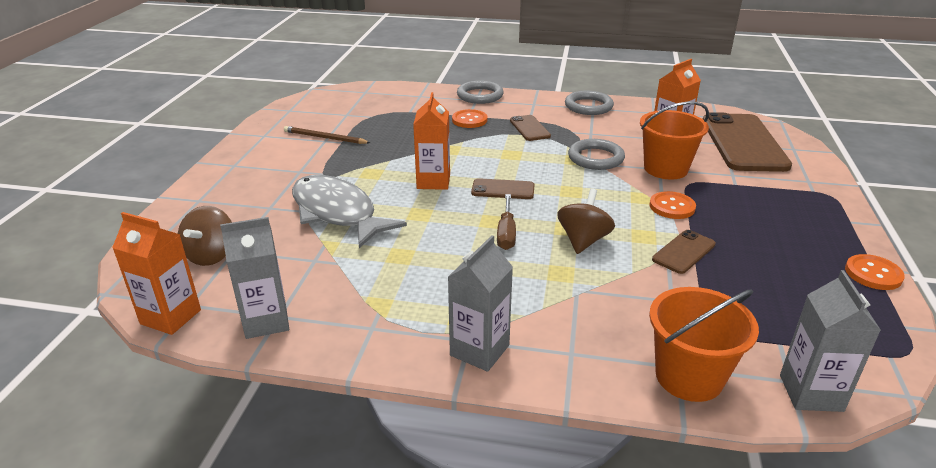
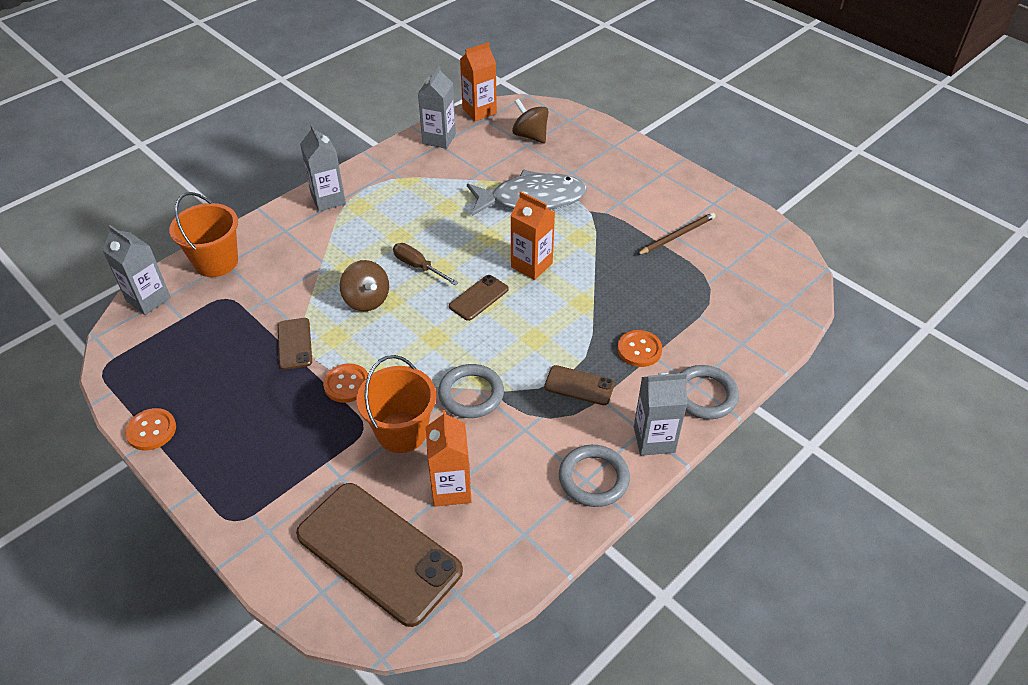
camera: 125 degrees right, 15 degrees up
(535, 99) = (654, 439): none -> grey carton

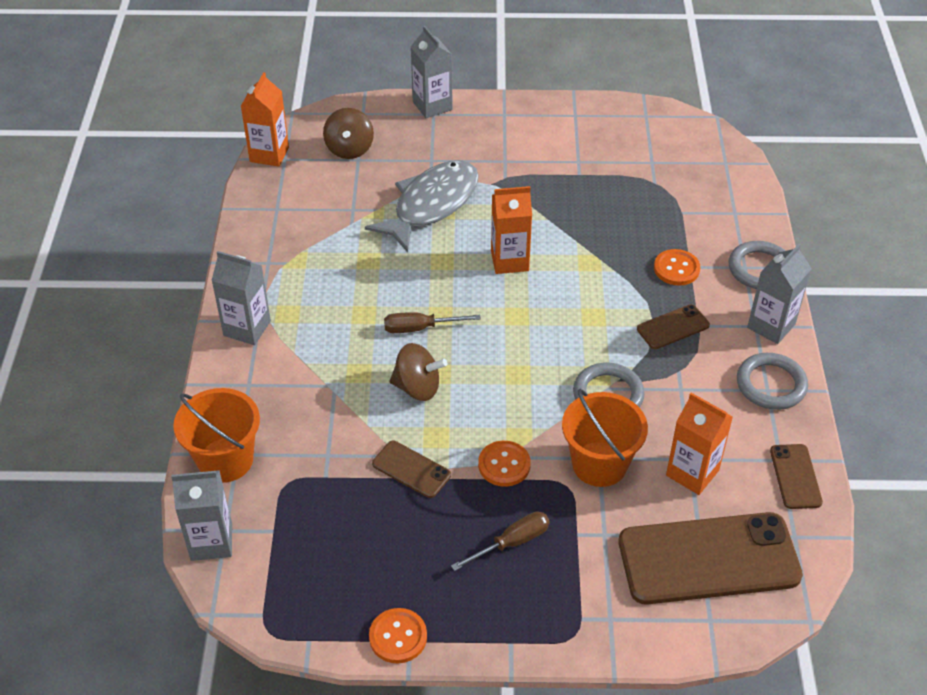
camera: 45 degrees left, 0 degrees up
(283, 433) = (512, 542): none -> brown screwdriver
(439, 139) = (269, 204): grey carton -> grey carton (432, 106)
(478, 298) = (506, 317): brown phone -> brown phone (795, 476)
(530, 136) = (349, 149): brown spinning top -> brown spinning top turned 90 degrees counterclockwise
(677, 235) = (584, 159): brown pencil -> none

